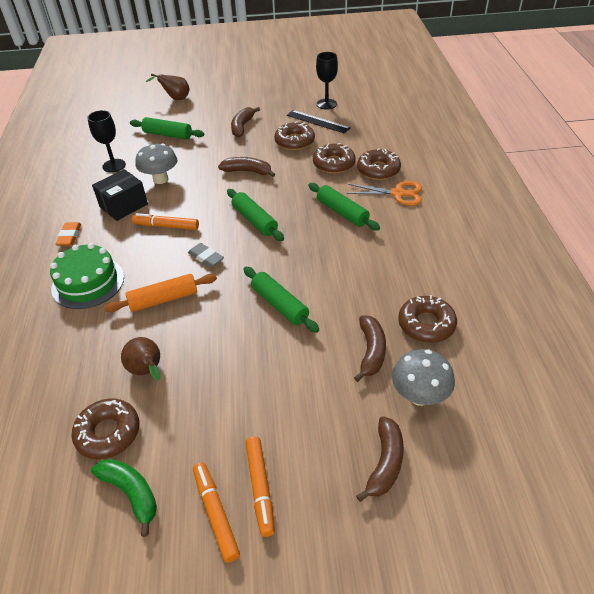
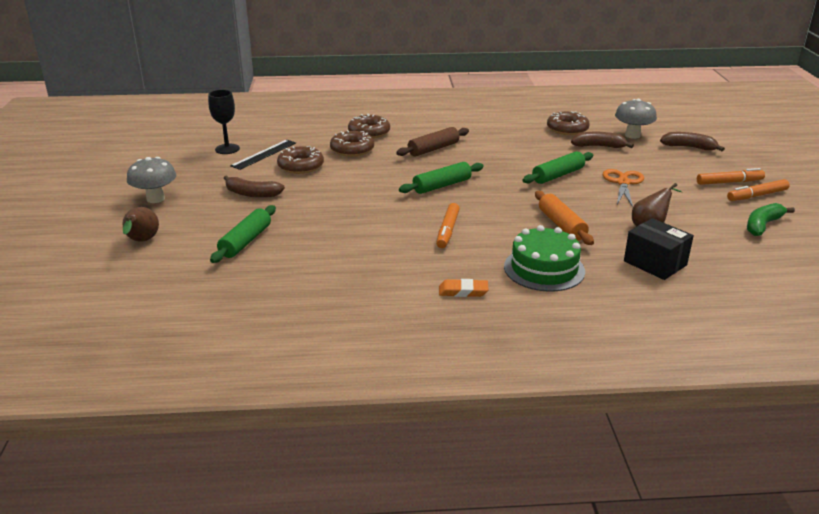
camera: 90 degrees left, 15 degrees down
(108, 433) = (719, 239): brown donut -> none
(114, 165) = (309, 275): black goblet -> none
(124, 205) = (404, 260): black box -> black box (655, 263)
(160, 179) = (353, 240): grey mushroom -> grey mushroom (155, 199)
(206, 257) = (499, 207): grey eraser -> none
(247, 171) = (352, 190): brown banana -> none
(342, 212) = (433, 149): green rolling pin -> brown rolling pin
(398, 193) = (408, 127): orange scissors -> orange scissors (623, 183)

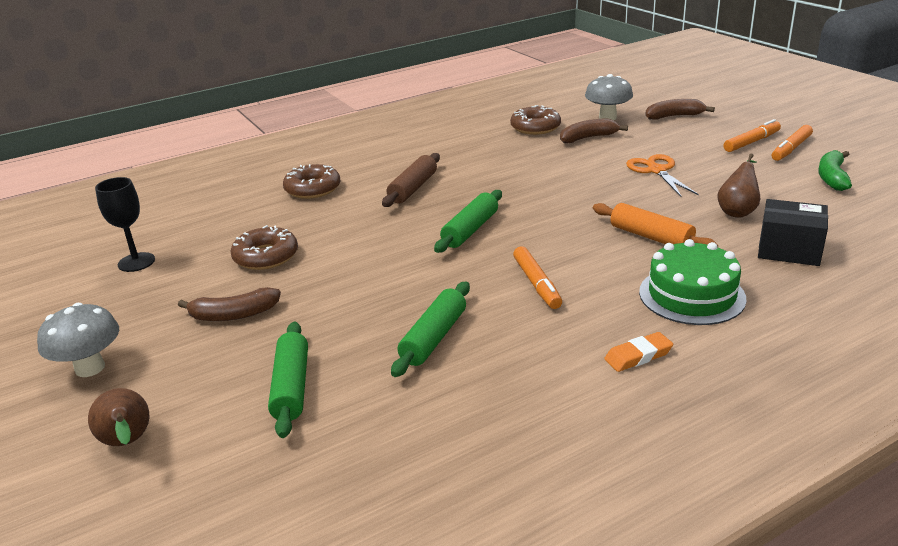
camera: 25 degrees left, 0 degrees up
(264, 154) = (198, 255): black ruler -> none
(352, 149) = (313, 216): brown donut -> none
(558, 175) = (583, 181): green rolling pin -> green rolling pin (433, 338)

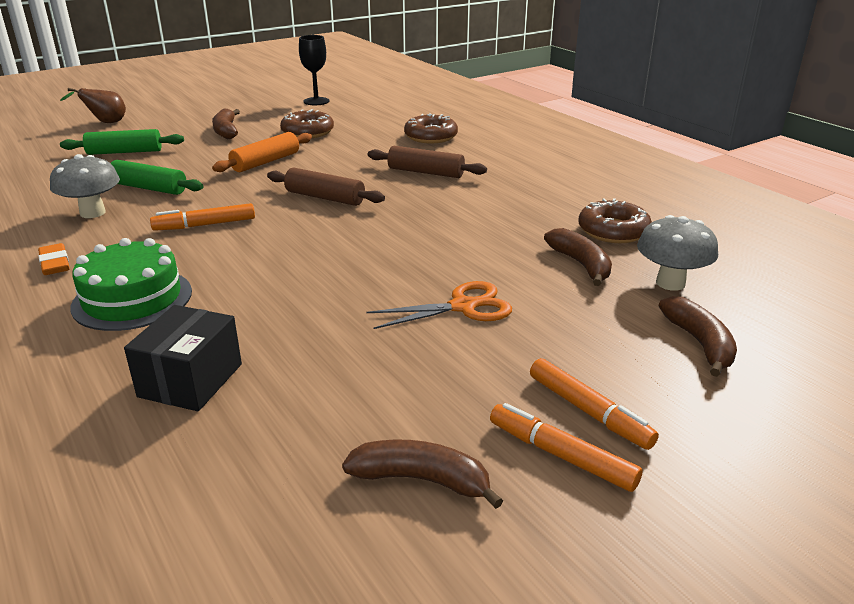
camera: 85 degrees right, 0 degrees up
(90, 368) = (189, 107): grey mushroom -> grey mushroom (92, 213)
(470, 230) = (325, 197): green rolling pin -> brown rolling pin
(651, 237) = (270, 287): orange rolling pin -> orange rolling pin (265, 162)
(737, 211) = (317, 356): brown pear -> none
(832, 177) = (422, 480): green banana -> brown banana

